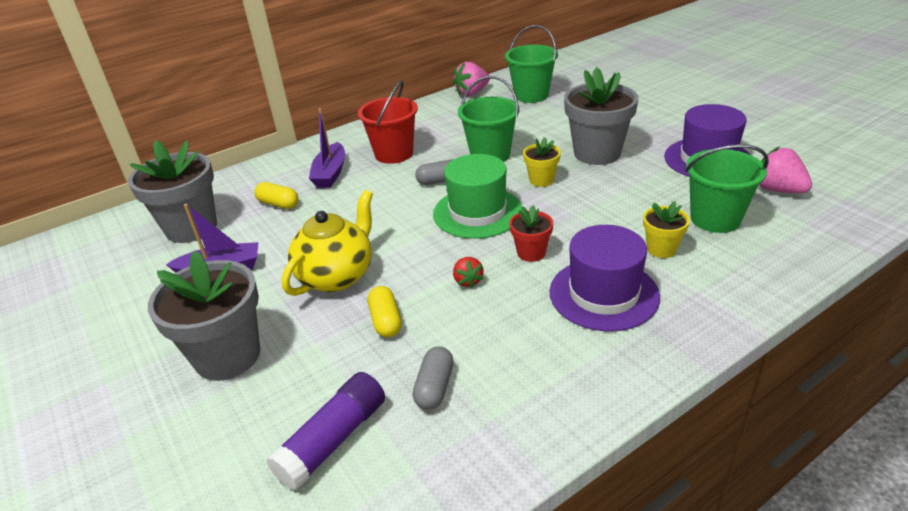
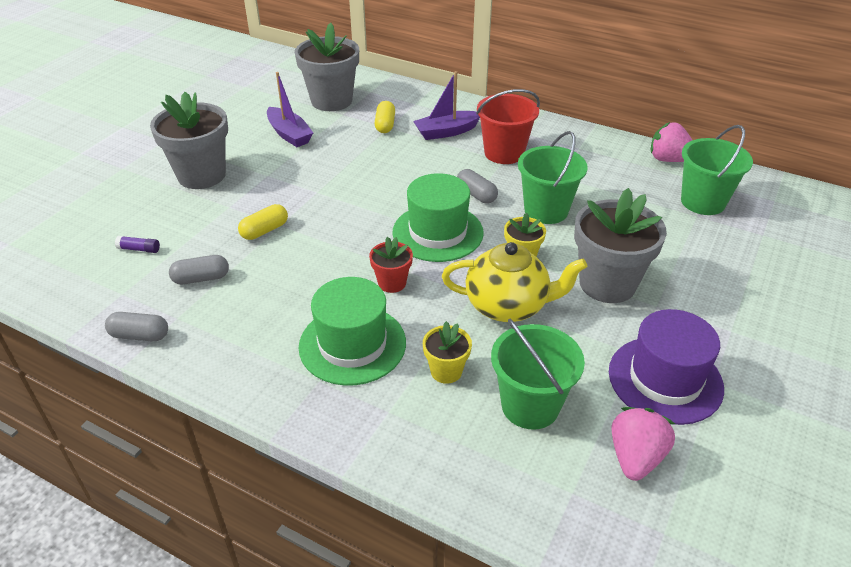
camera: 60 degrees right, 5 degrees up
(333, 440) = (139, 249): purple glue stick -> purple glue stick, size x0.46
(337, 276) = (307, 188): yellow teapot -> yellow teapot (508, 306)
(468, 281) = (333, 257): red strawberry -> none
(506, 460) = (140, 335): none -> grey capsule
(603, 294) = (352, 344): purple hat -> green hat

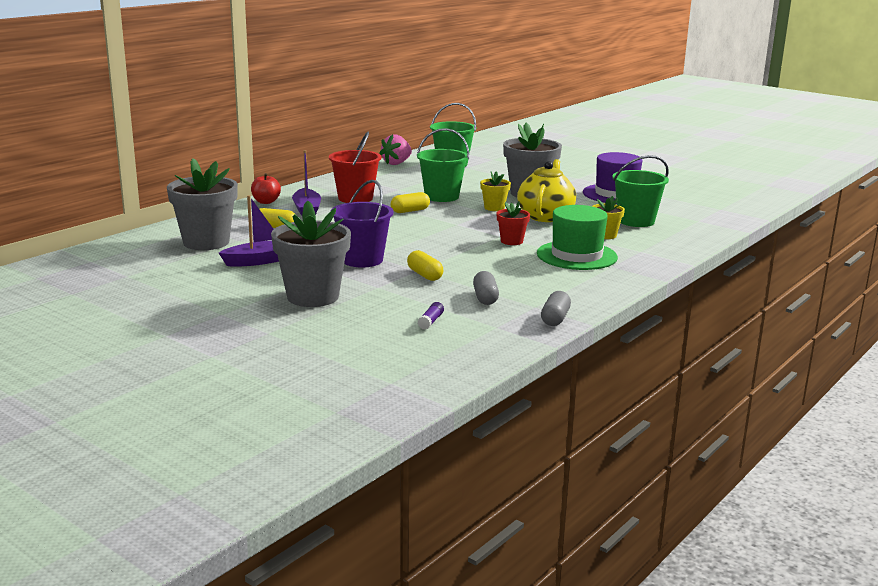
camera: 80 degrees left, 20 degrees down
(303, 187) = (362, 260): none -> purple bucket
(437, 232) = (455, 225): green hat -> none
(462, 106) = (266, 202): none -> red apple
(476, 194) = (410, 211): grey capsule -> yellow capsule
(635, 457) = (673, 207): pink strawberry -> none

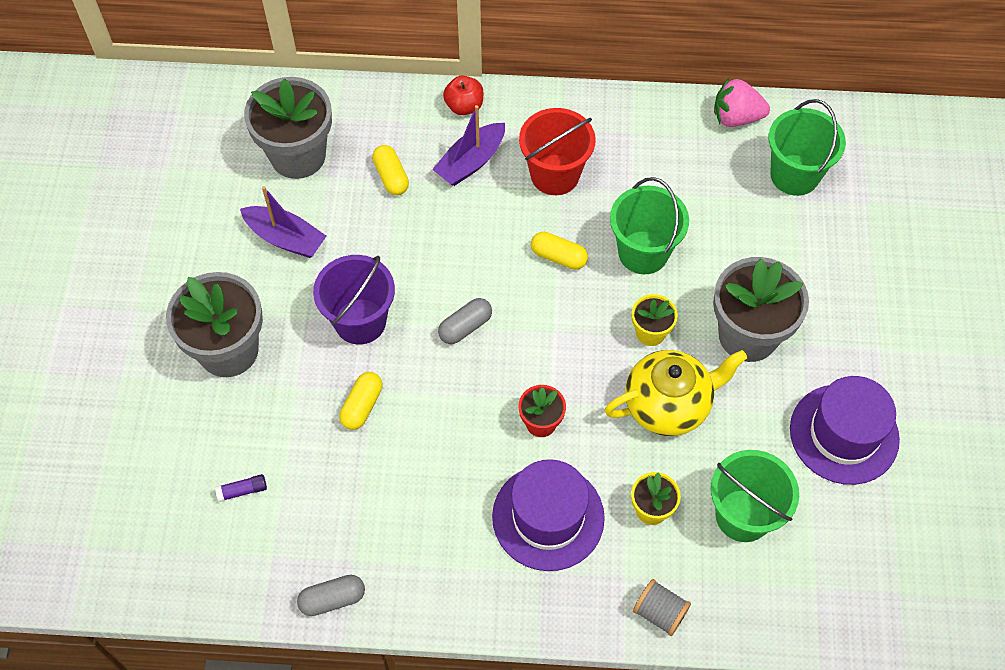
camera: 55 degrees right, 40 degrees up
(485, 298) = (341, 501): grey capsule -> grey capsule (465, 327)
(576, 255) = (548, 517): green hat -> purple hat
(673, 250) = (660, 612): none -> grey spool

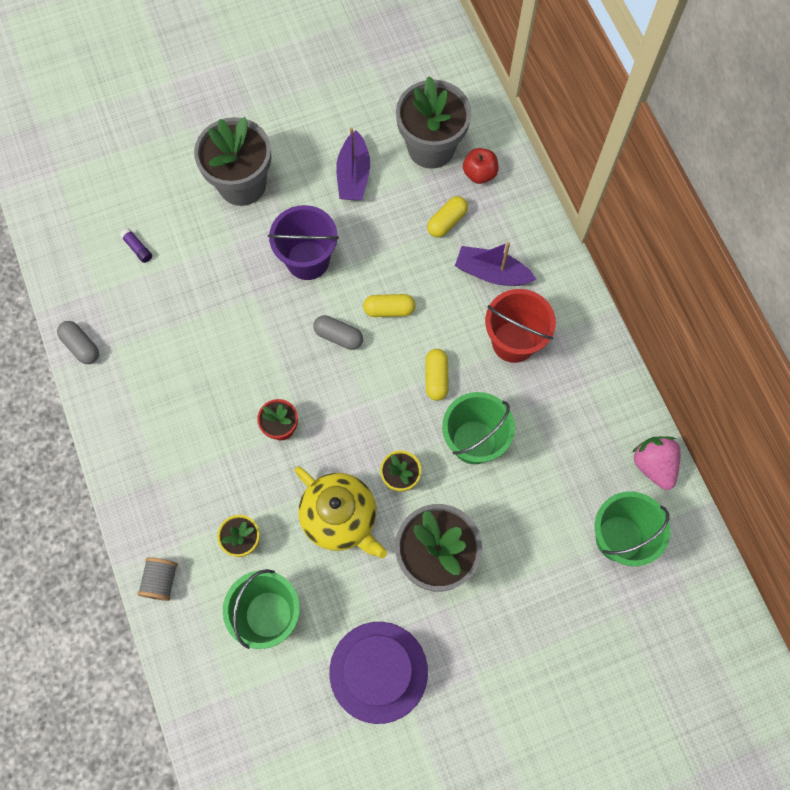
camera: 65 degrees right, 10 degrees up
(362, 406) = (238, 295): yellow capsule -> yellow capsule (389, 309)
(464, 106) = (543, 244): red apple -> red apple (479, 173)
(548, 517) = (205, 466): purple hat -> none

